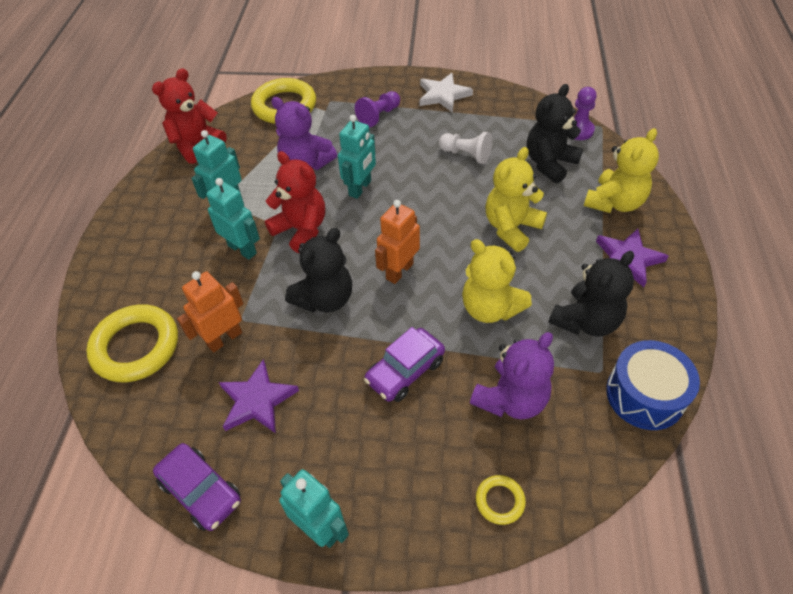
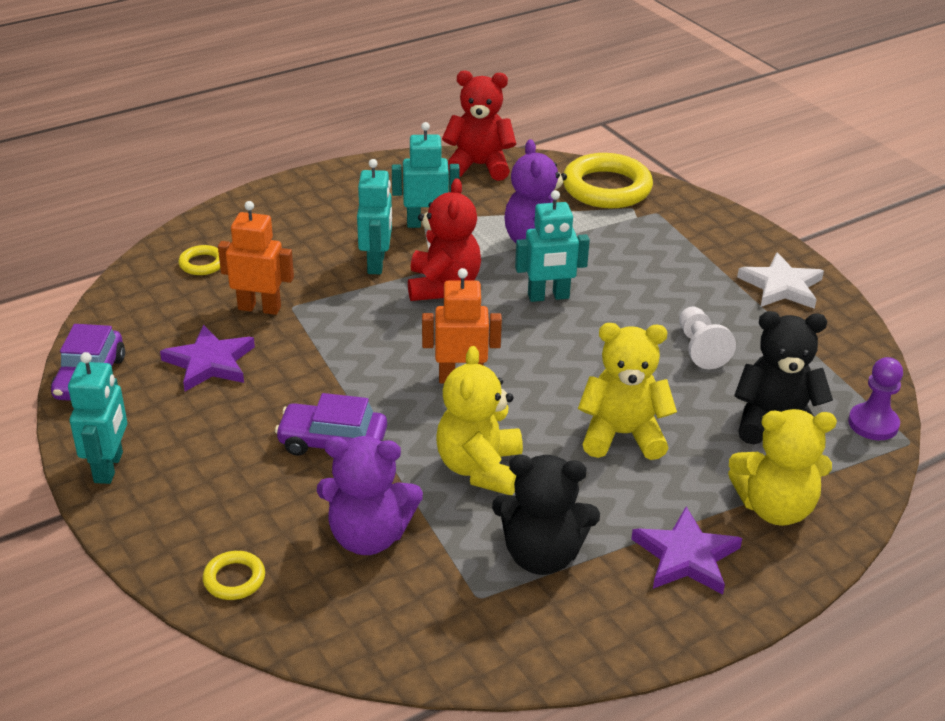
camera: 50 degrees right, 15 degrees down
(136, 347) = (202, 264): yellow ring -> yellow ring, size x0.47
(325, 299) = (370, 345): black teddy bear -> none
(379, 116) = (678, 256): purple pawn -> none
(645, 395) = (479, 648): blue drum -> none

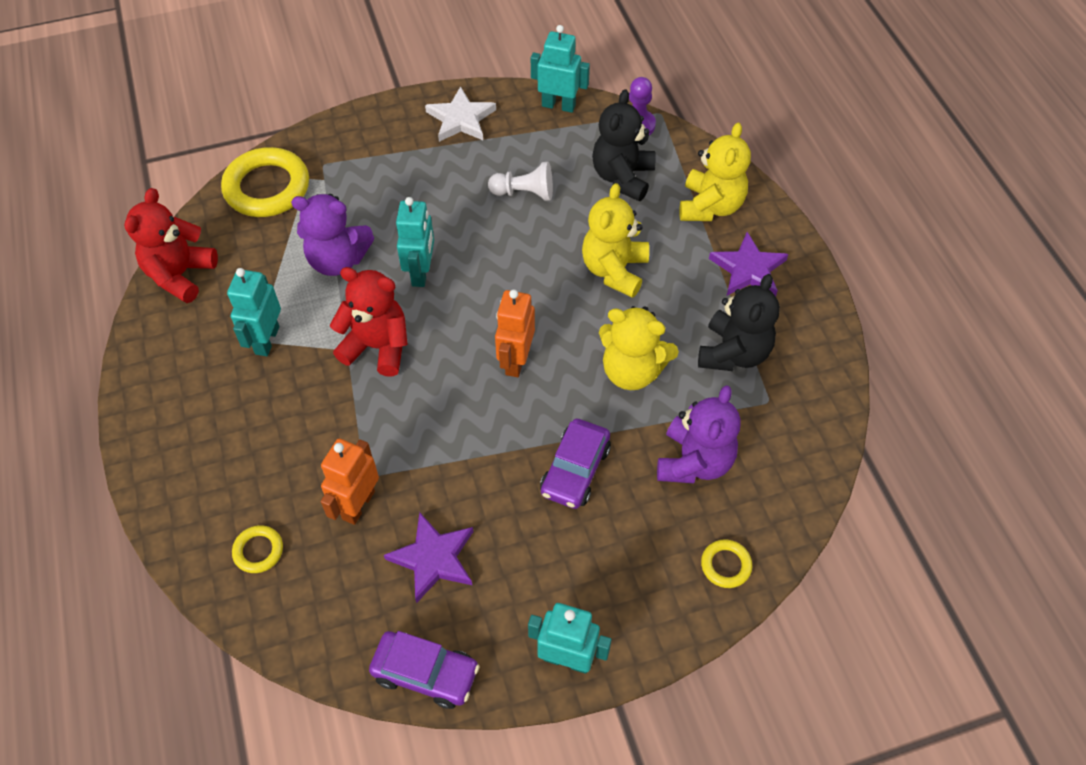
camera: 75 degrees left, 20 degrees up
(376, 263) = (319, 393): turquoise robot -> turquoise robot (558, 105)

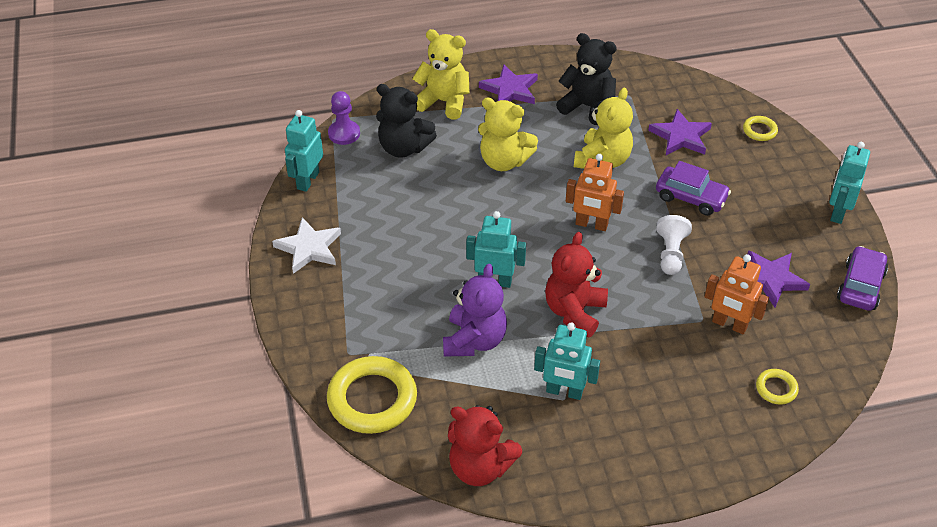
camera: 85 degrees left, 10 degrees down
(524, 193) = (411, 209): white pawn -> white pawn (670, 253)
(694, 462) = (680, 136): purple teddy bear -> purple star

